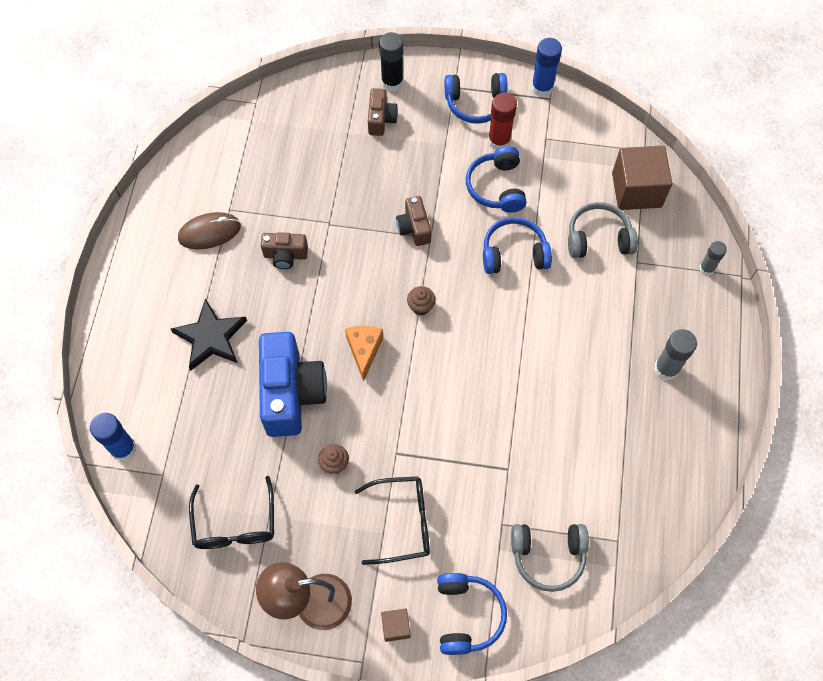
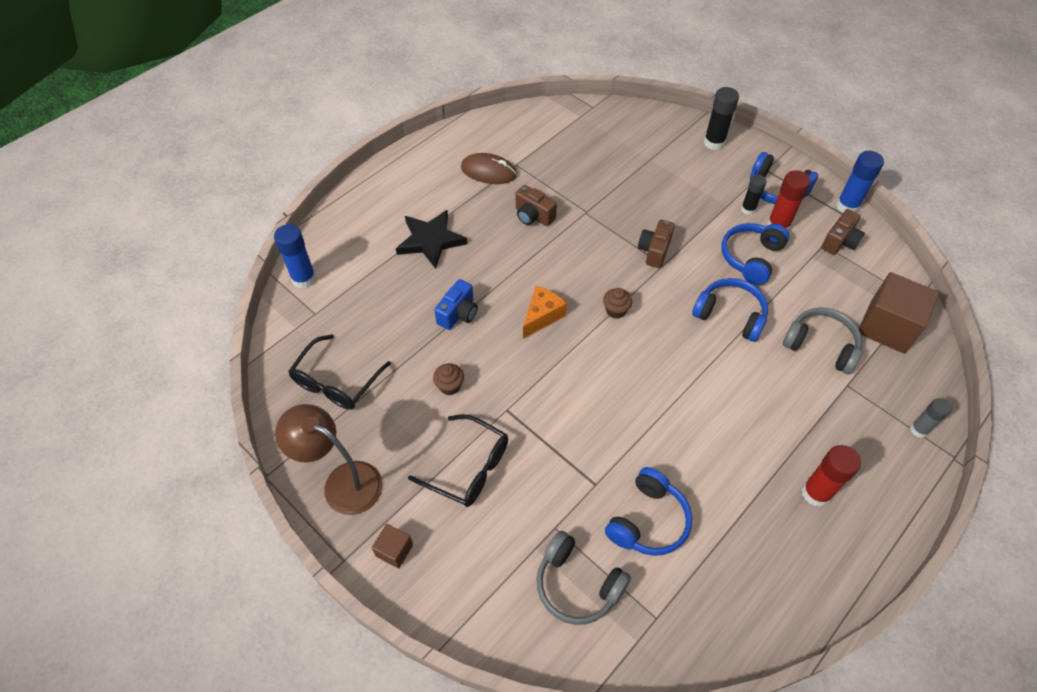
camera: 35 degrees right, 10 degrees down
(291, 393) = (458, 314): blue camera -> blue camera, size x0.51
(381, 119) = (685, 163): brown camera -> brown camera (839, 242)
(464, 138) = (748, 209): none -> black glue stick
(467, 615) = (463, 585): blue headphones -> blue headphones (648, 521)
(666, 369) = (816, 493): grey glue stick -> red glue stick

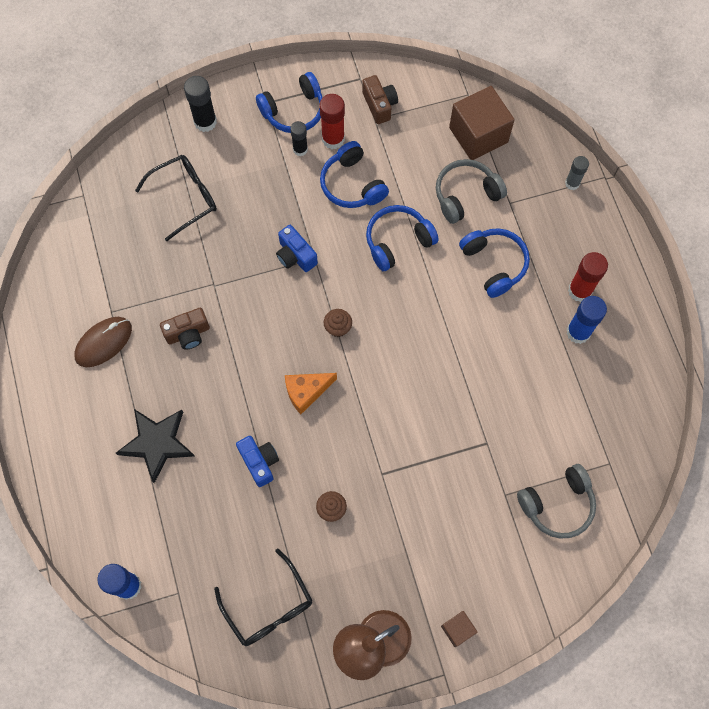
camera: 60 degrees left, 15 degrees up
(468, 467) = (417, 534): black glasses -> black glasses (184, 198)
(542, 316) = (306, 392): orange cheese -> orange cheese turned 90 degrees counterclockwise
(648, 521) = (537, 423): blue headphones -> blue headphones (494, 264)
(654, 251) = (295, 256): brown camera -> blue camera
(847, 206) = (348, 71): blue glue stick -> blue glue stick (578, 332)

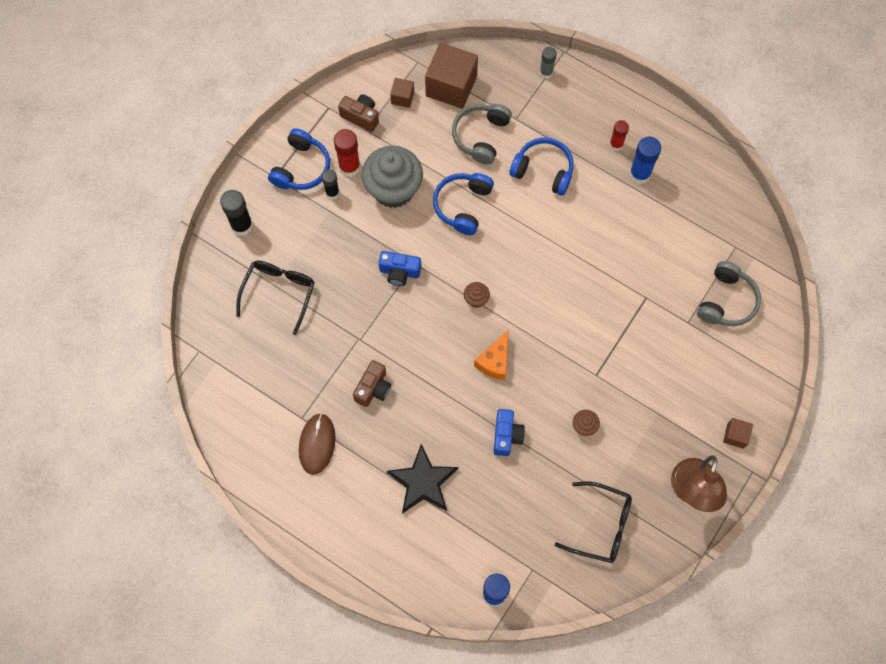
camera: 40 degrees left, 0 degrees up
(259, 462) = (506, 435): blue camera -> blue camera turned 75 degrees clockwise
(352, 184) = (393, 189): blue headphones -> grey cupcake
(428, 114) = (402, 97): none -> brown cube
(579, 290) = (616, 144): red glue stick -> red glue stick, size x0.64

